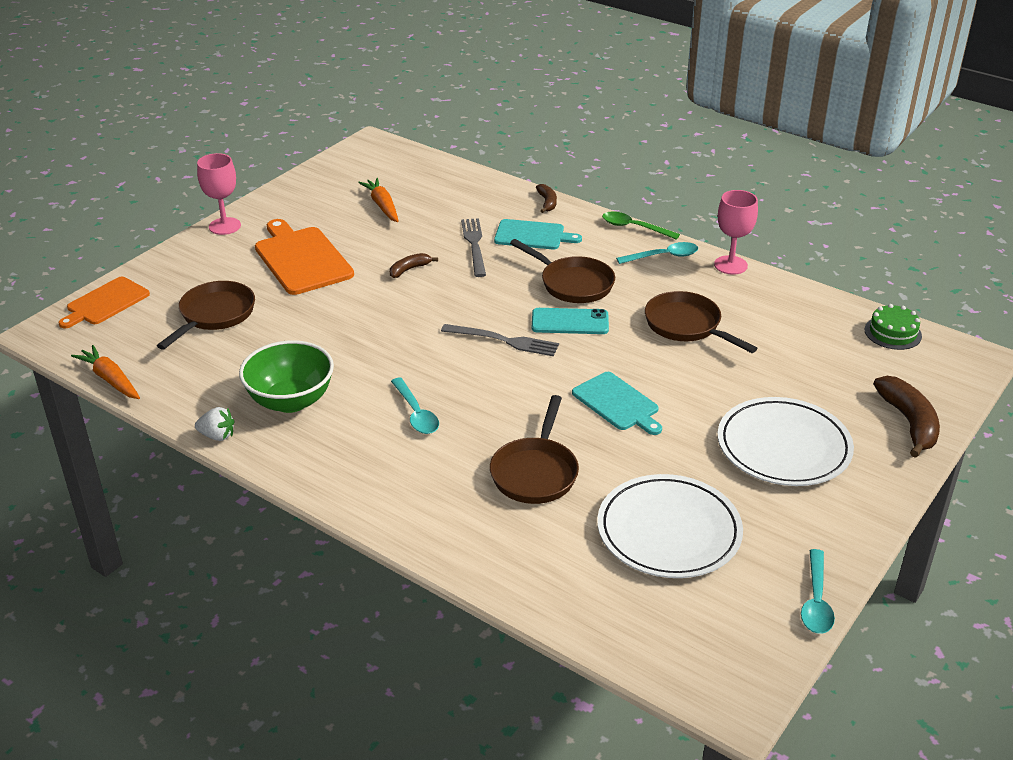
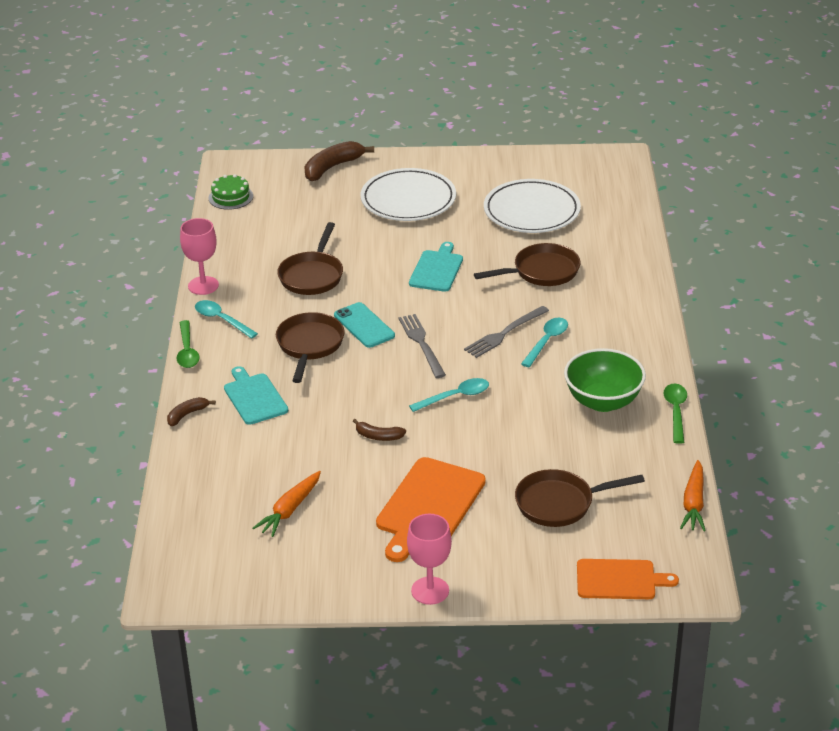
camera: 125 degrees left, 0 degrees up
(217, 436) = (675, 412): white strawberry -> green spoon
(474, 245) = (303, 421): grey fork -> grey fork (505, 333)
(816, 601) = (526, 155): turquoise spoon -> turquoise spoon (455, 397)

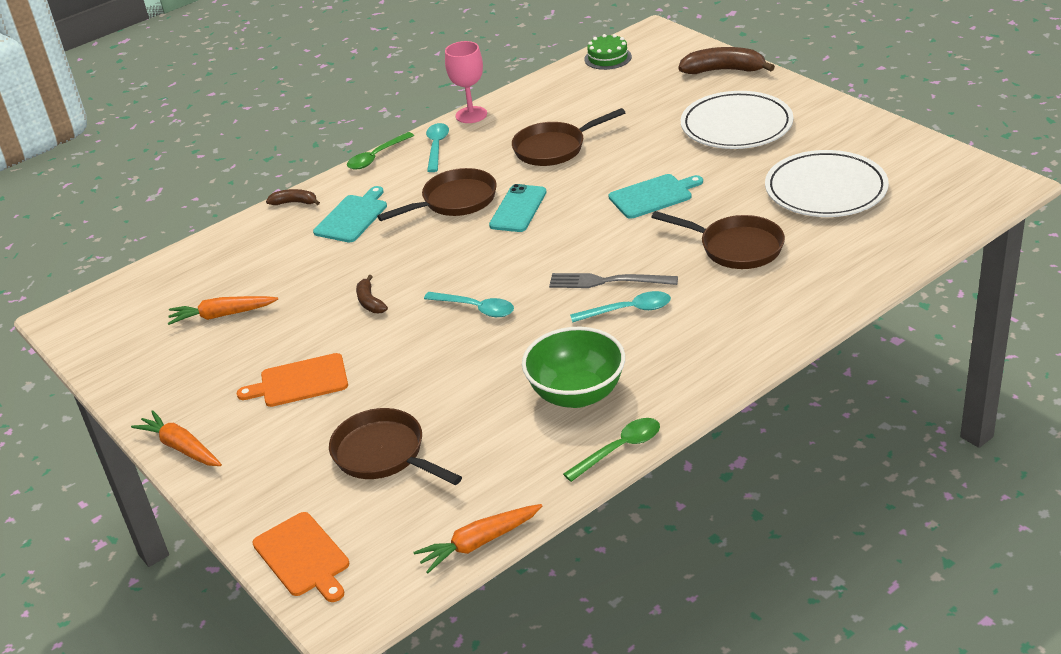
camera: 55 degrees right, 0 degrees up
(422, 344) = (531, 249): grey fork -> none
(428, 506) = (300, 381): orange cutting board -> orange cutting board, size x0.65
(430, 591) = (181, 447): pink goblet -> orange carrot

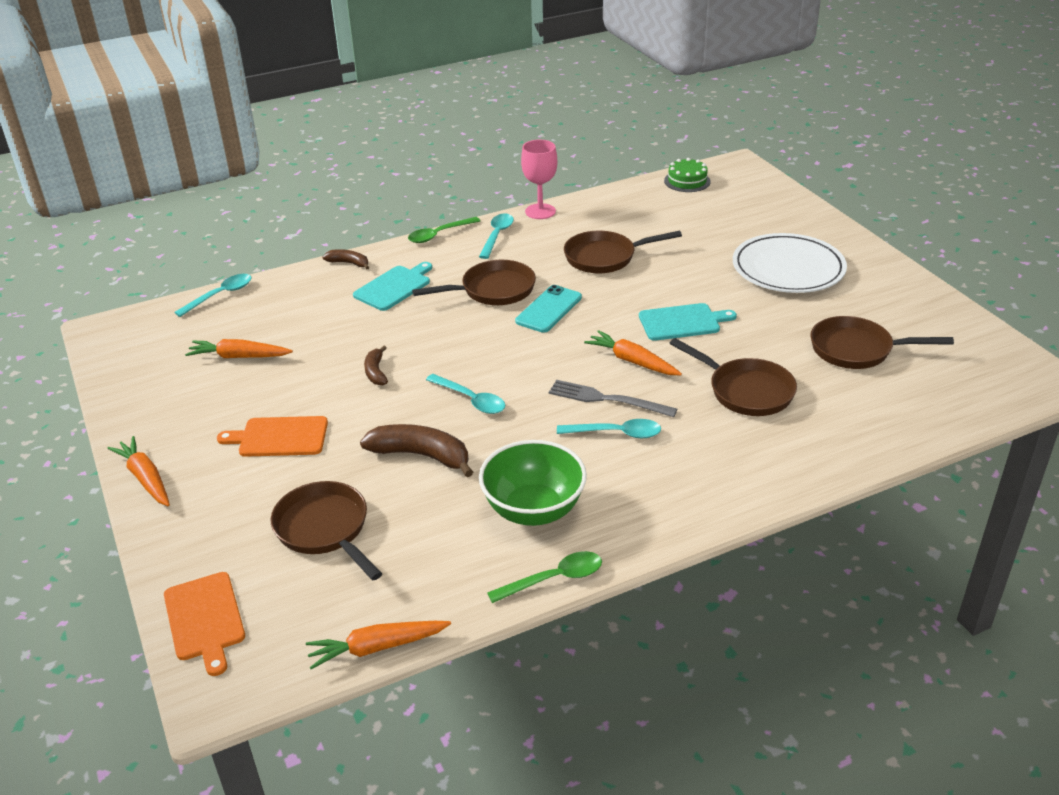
camera: 10 degrees right, 0 degrees up
(173, 260) = (220, 295): none -> turquoise spoon
(618, 242) = (632, 361): none -> orange carrot
(723, 70) = (794, 212): brown banana -> brown banana (421, 455)
(825, 189) = (856, 350): white plate -> brown pan

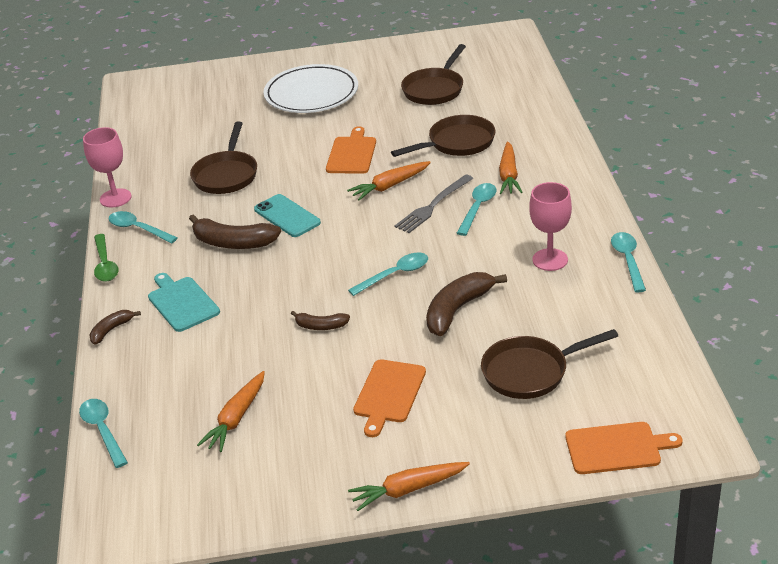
camera: 70 degrees left, 0 degrees up
(377, 647) = (673, 352): orange carrot -> orange carrot (508, 175)
(493, 290) = (233, 243): brown pan -> brown banana
(533, 510) = (550, 260): green bowl -> pink goblet
(554, 579) = (628, 260): green spoon -> turquoise spoon
(682, 322) = (352, 154): turquoise cutting board -> orange cutting board
(687, 181) = (134, 112): green cake -> none

